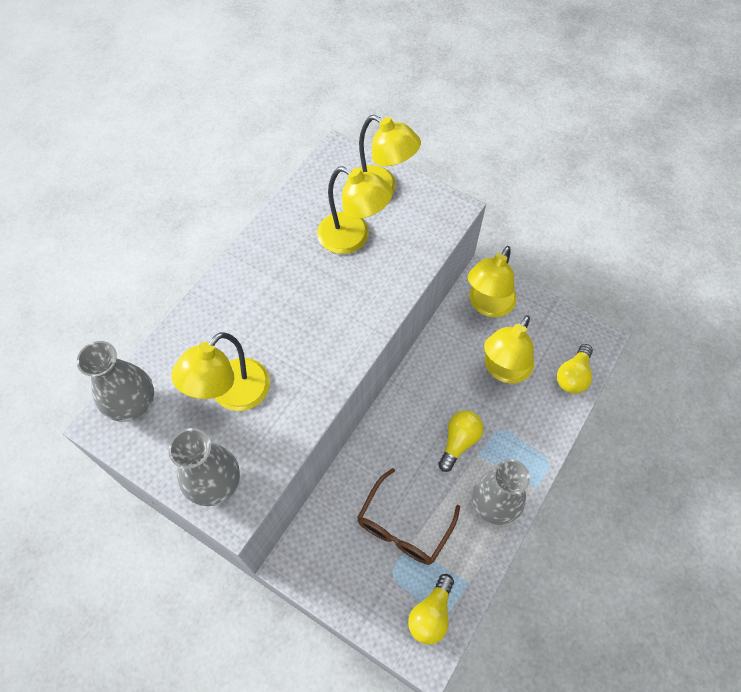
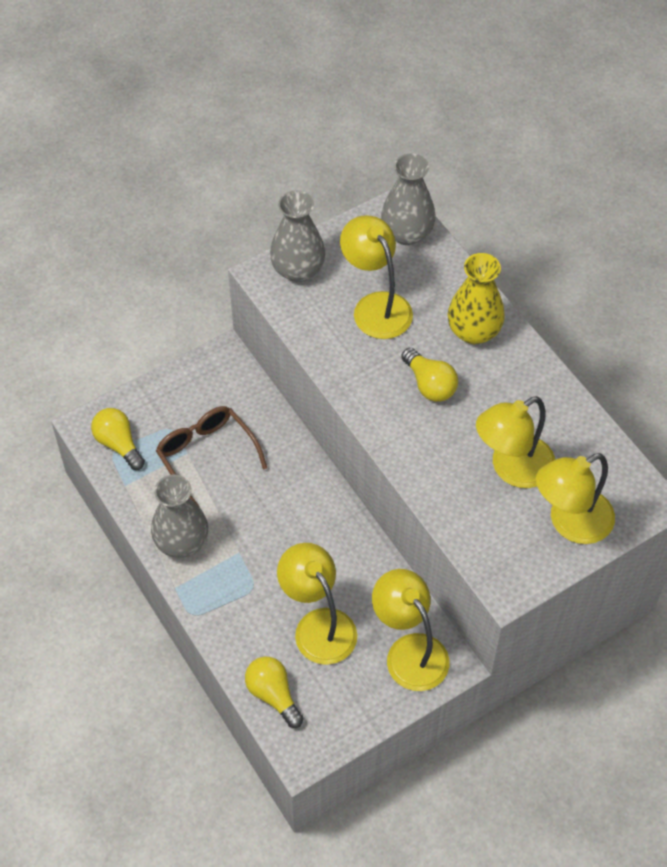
camera: 115 degrees right, 5 degrees down
(229, 308) = (473, 331): none -> yellow vase
(459, 442) = (261, 541): yellow light bulb -> yellow light bulb (429, 384)

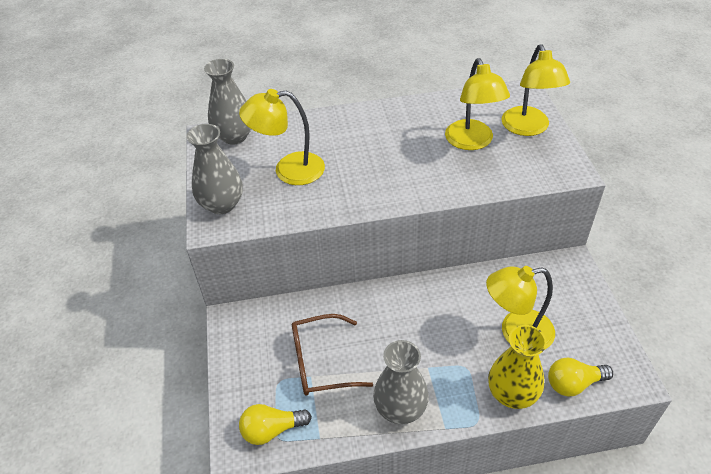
camera: 65 degrees left, 10 degrees down
(409, 651) = (555, 283): yellow lamp -> none
(429, 384) = (378, 162): yellow light bulb -> none
(473, 331) = (344, 128): yellow vase -> yellow vase (512, 394)

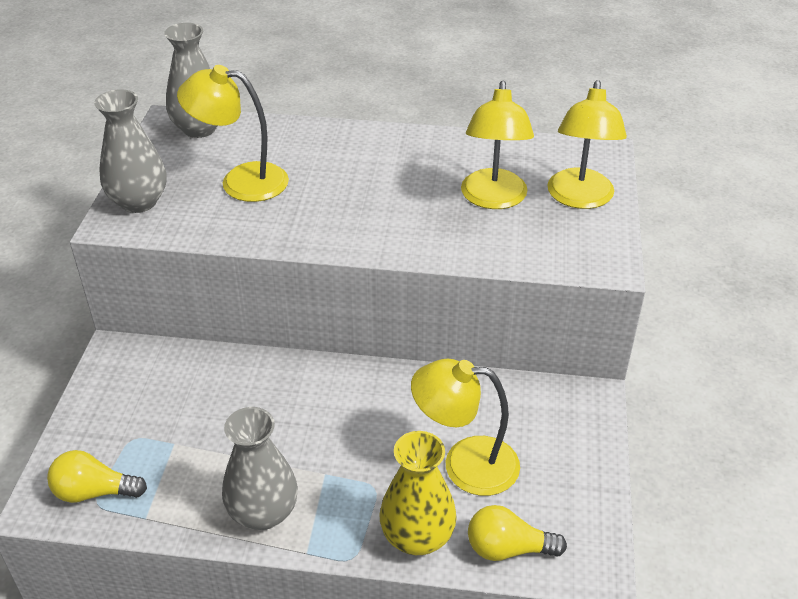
camera: 15 degrees right, 5 degrees down
(321, 362) = (195, 431): brown glasses -> none

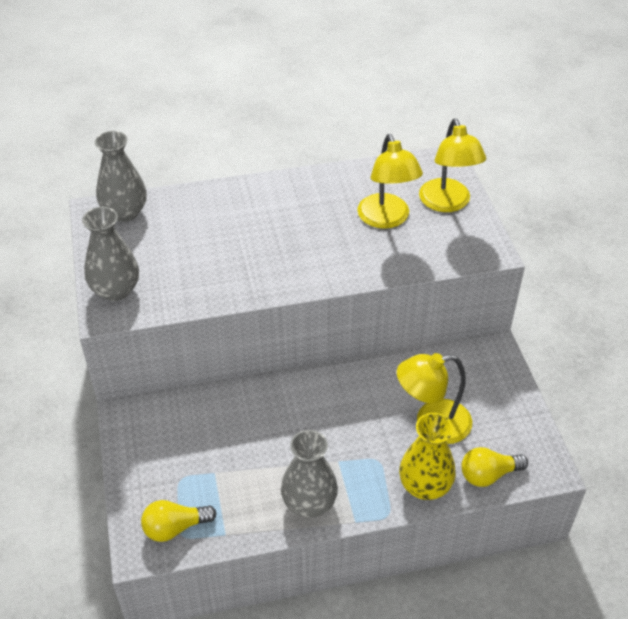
camera: 20 degrees left, 5 degrees up
(241, 181) = (187, 251): yellow lamp -> none

